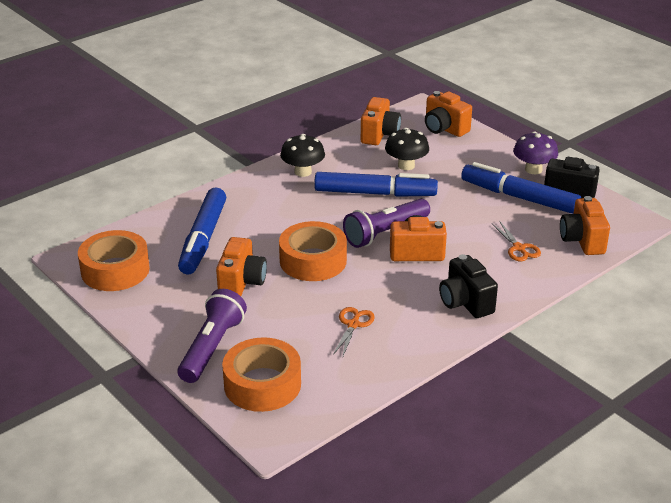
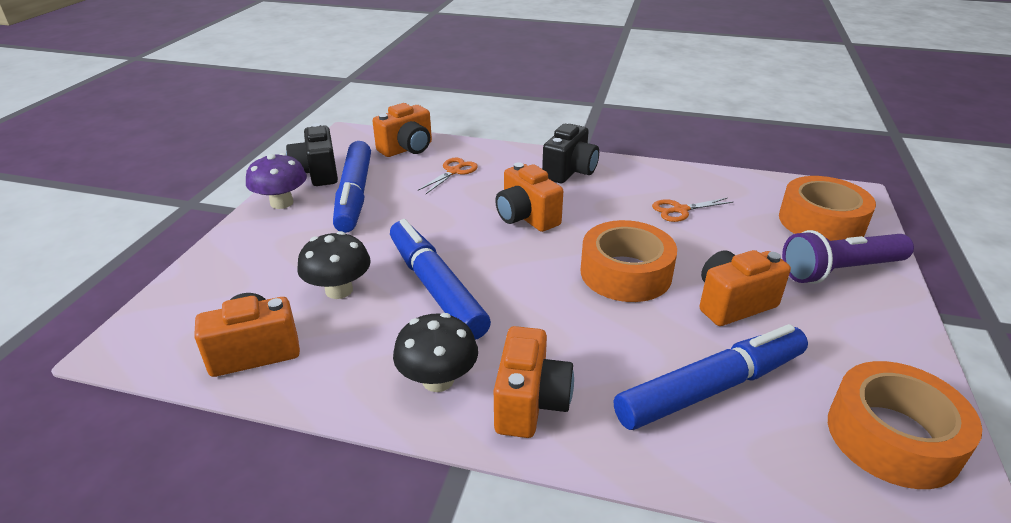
camera: 125 degrees left, 0 degrees up
(385, 233) = (514, 248): purple flashlight -> none
(444, 129) = (199, 296): orange camera -> orange camera (530, 403)

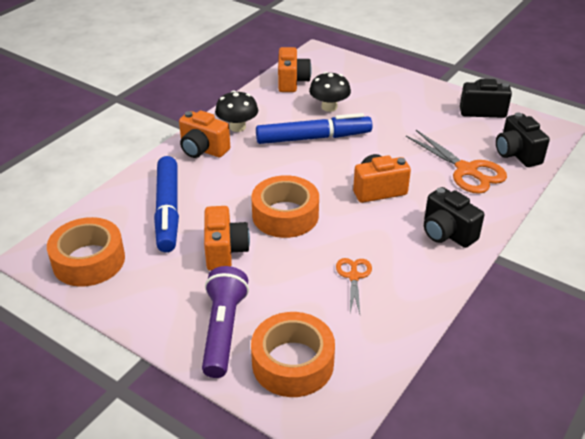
camera: 110 degrees right, 5 degrees up
(281, 203) = (441, 95): purple mushroom -> none
(354, 195) = (442, 122): blue marker -> none
(407, 149) = (516, 154): orange camera -> black camera
(454, 171) = (466, 170): orange scissors -> orange scissors, size x1.78

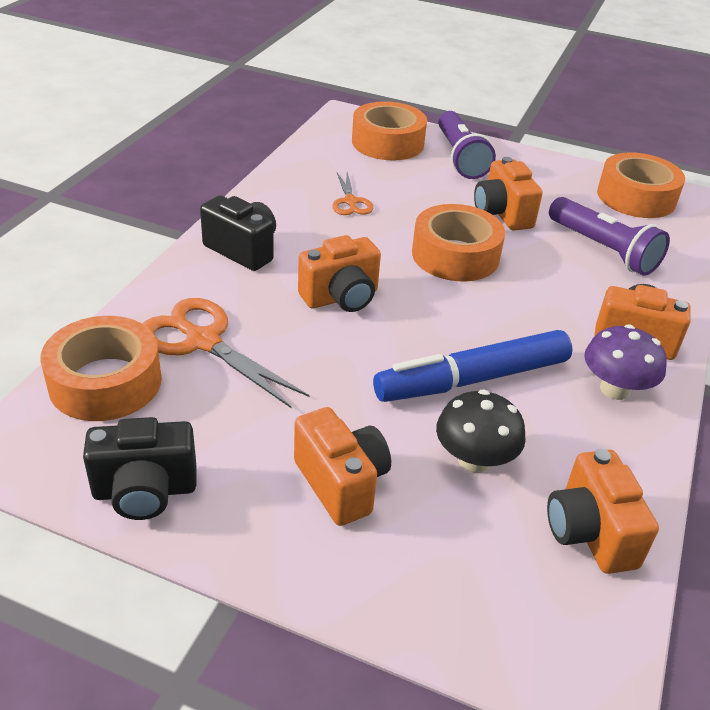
camera: 165 degrees right, 0 degrees up
(167, 210) = (603, 249): blue marker -> purple flashlight
(237, 127) = (615, 389): black mushroom -> purple mushroom
(393, 105) = (341, 483): none -> orange camera
(516, 154) = (105, 382): black camera -> orange tape

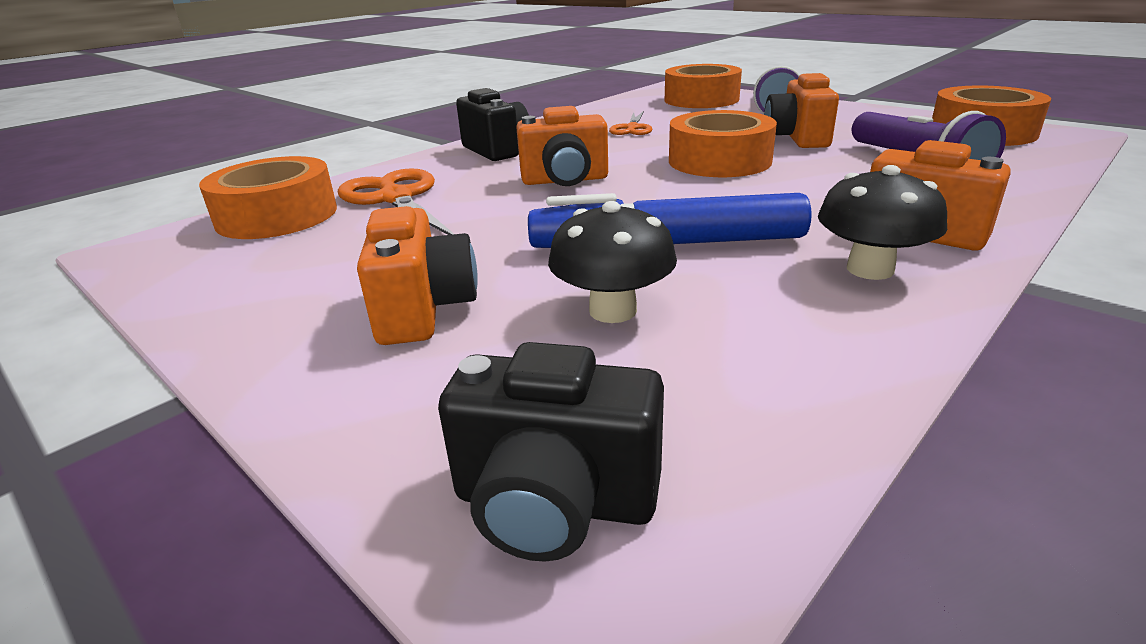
camera: 25 degrees right, 10 degrees down
(145, 491) = (214, 290): black camera -> black camera (554, 503)
(589, 533) = (737, 409): orange camera -> none
(615, 389) = (870, 269): purple mushroom -> black mushroom

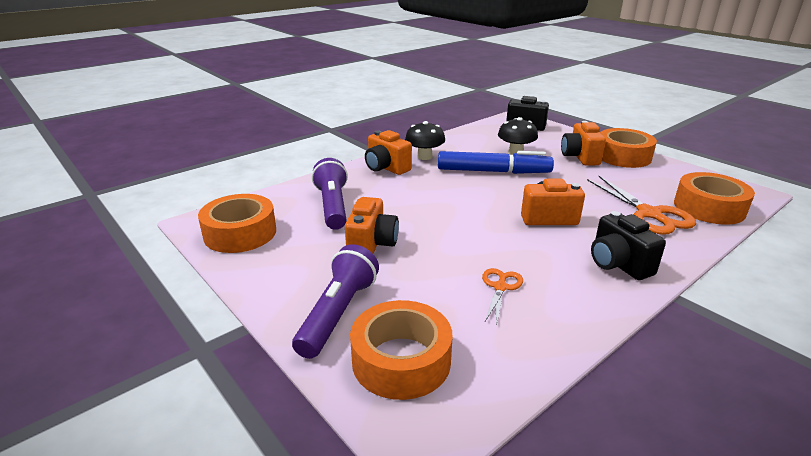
camera: 175 degrees left, 0 degrees up
(719, 161) = (444, 225): orange tape -> orange tape (623, 156)

